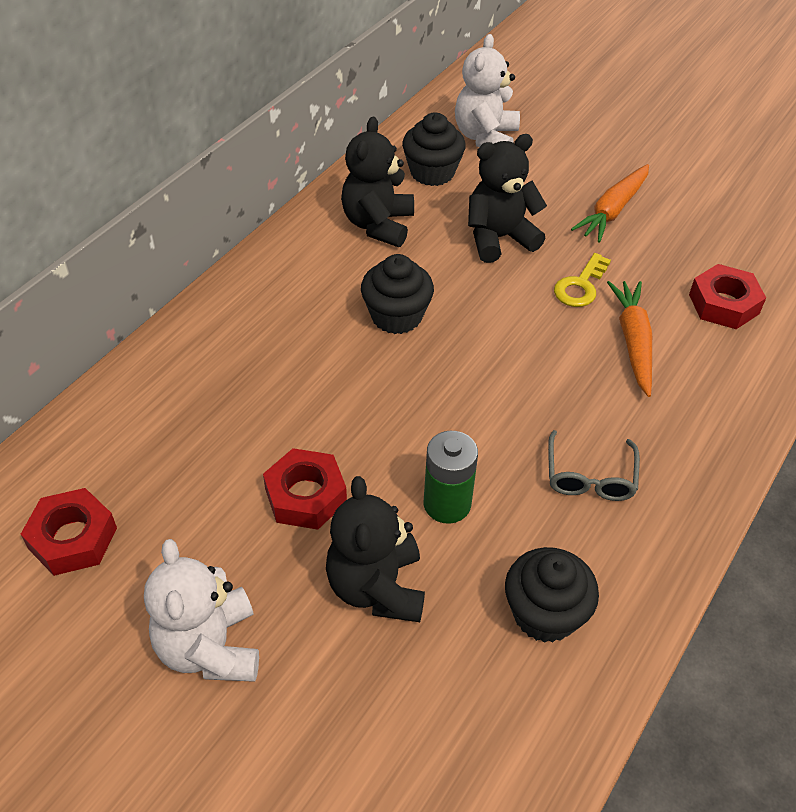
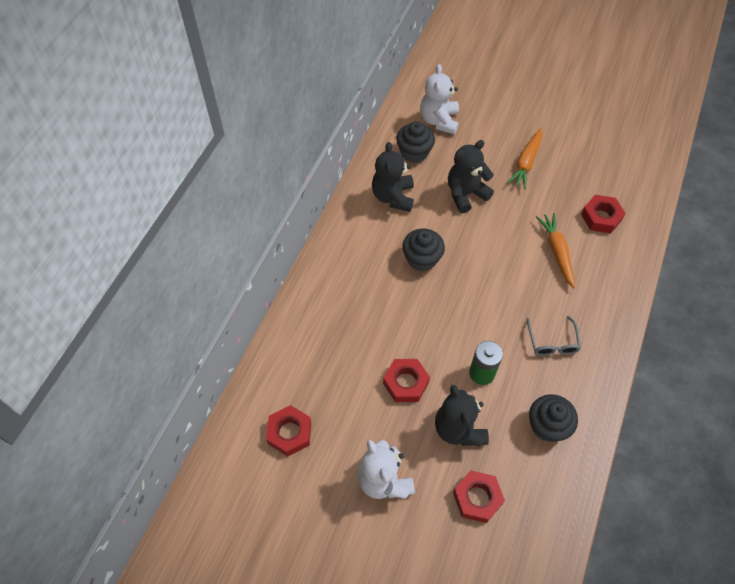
camera: 10 degrees left, 10 degrees up
(374, 715) = (477, 498): none -> red nut
(580, 286) = (519, 219): yellow key -> none

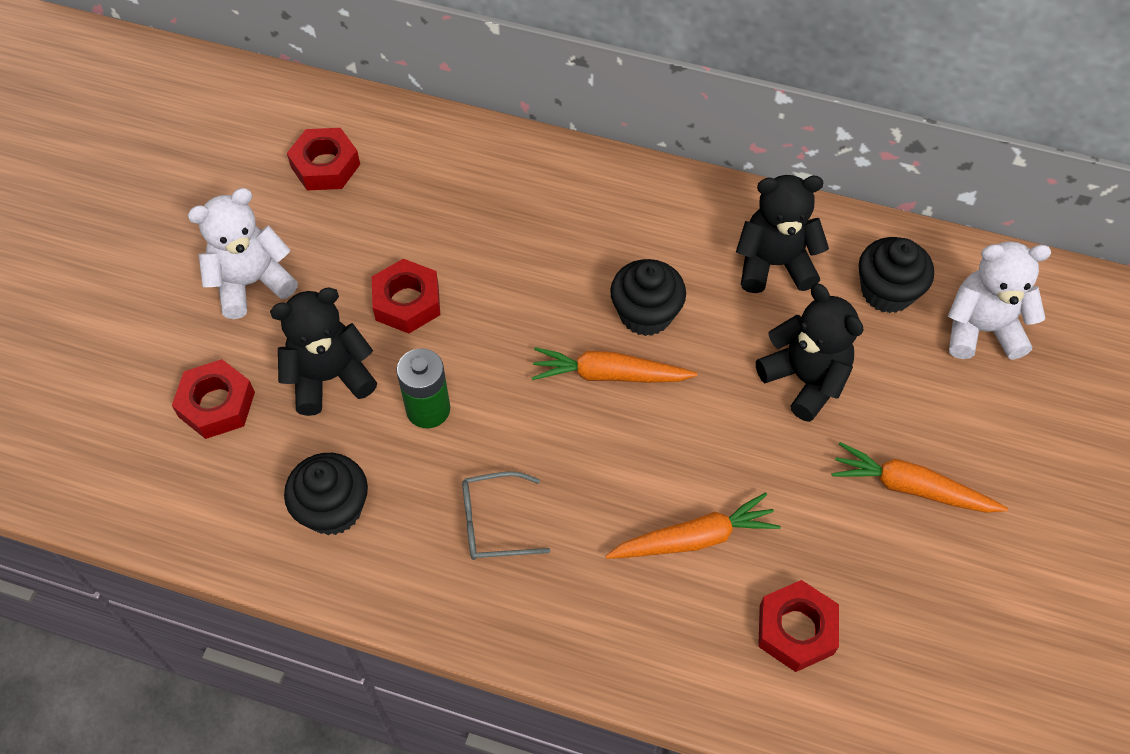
camera: 85 degrees right, 0 degrees up
(460, 280) = (609, 375): none -> orange carrot

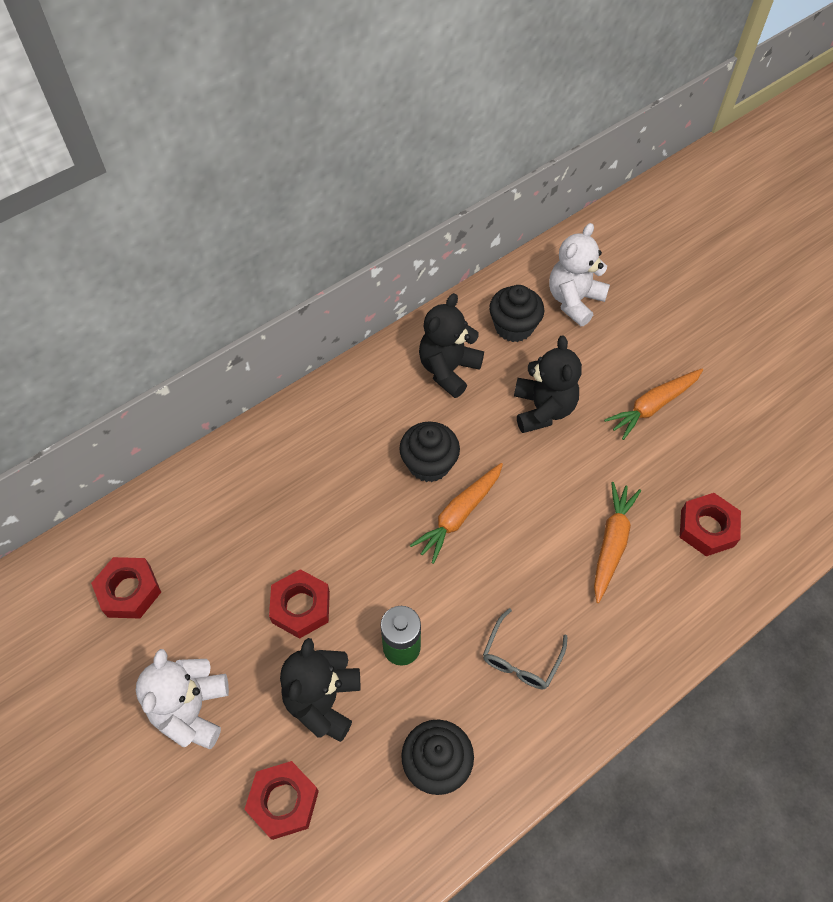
camera: 55 degrees left, 0 degrees up
(805, 379) = (543, 409): black teddy bear -> black teddy bear turned 90 degrees clockwise

